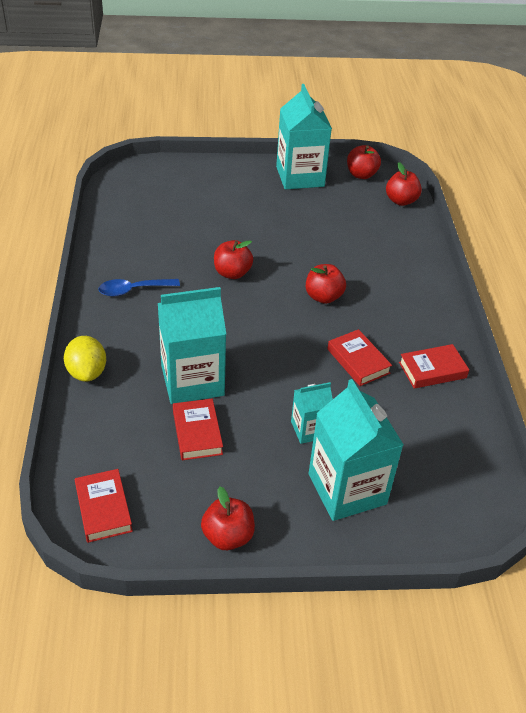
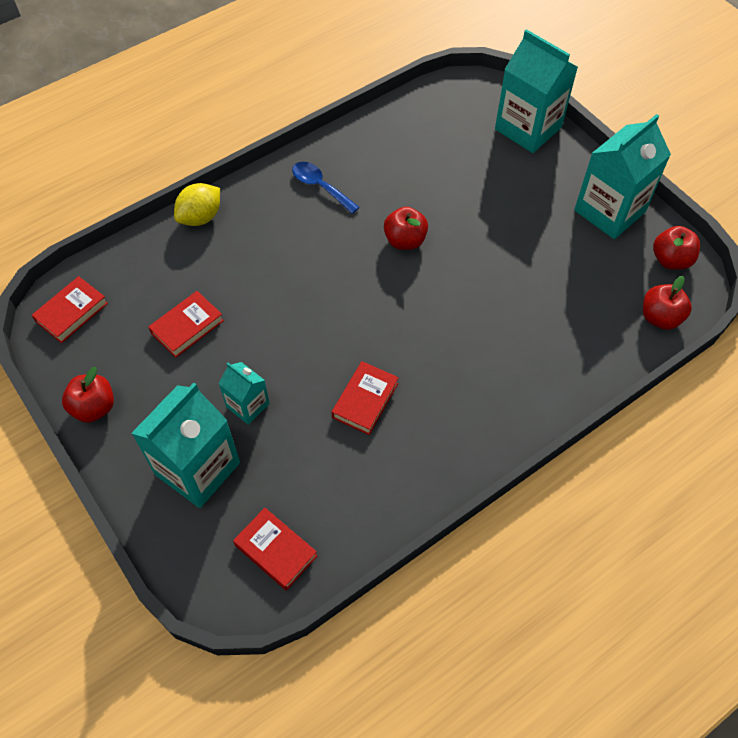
camera: 60 degrees right, 15 degrees up
(192, 380) = (244, 290): turquoise carton -> turquoise carton (528, 128)
(323, 297) = (434, 327): red apple -> none
(432, 370) = (403, 470): red book -> red book (276, 550)

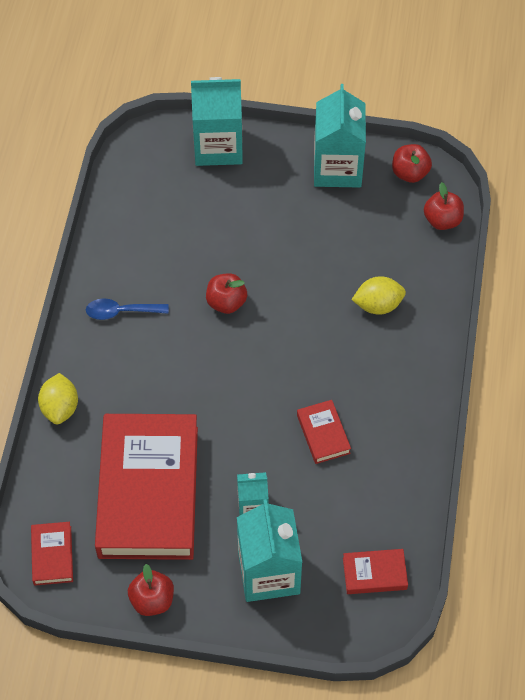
camera: 45 degrees left, 0 degrees up
(187, 327) = (148, 491): red book -> red book, size x2.46
(526, 339) = (378, 305): none -> yellow lemon

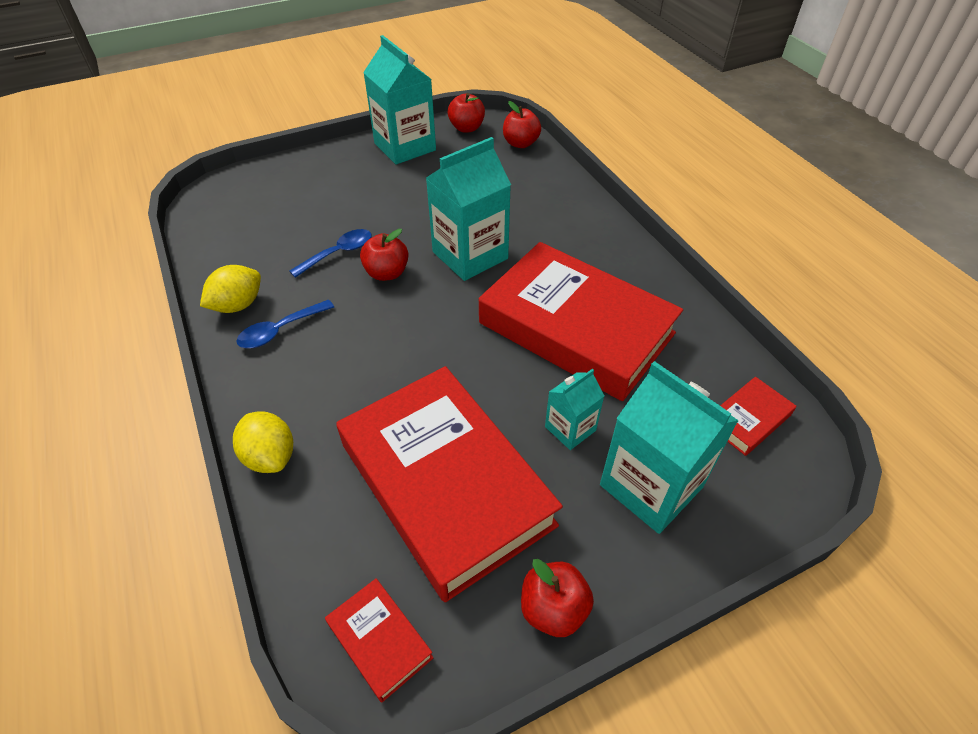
camera: 35 degrees left, 10 degrees down
(204, 262) = (338, 253): none -> blue spoon
(218, 146) = (285, 173): turquoise carton -> turquoise carton (470, 255)
(323, 434) = (576, 328): red book -> red book, size x2.46
(378, 305) = (526, 214): yellow lemon -> yellow lemon (238, 305)

